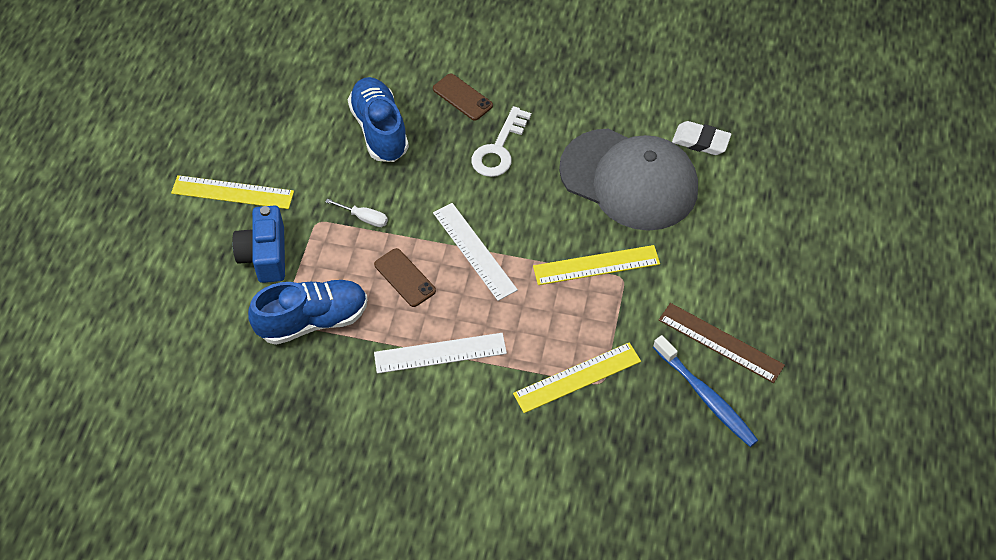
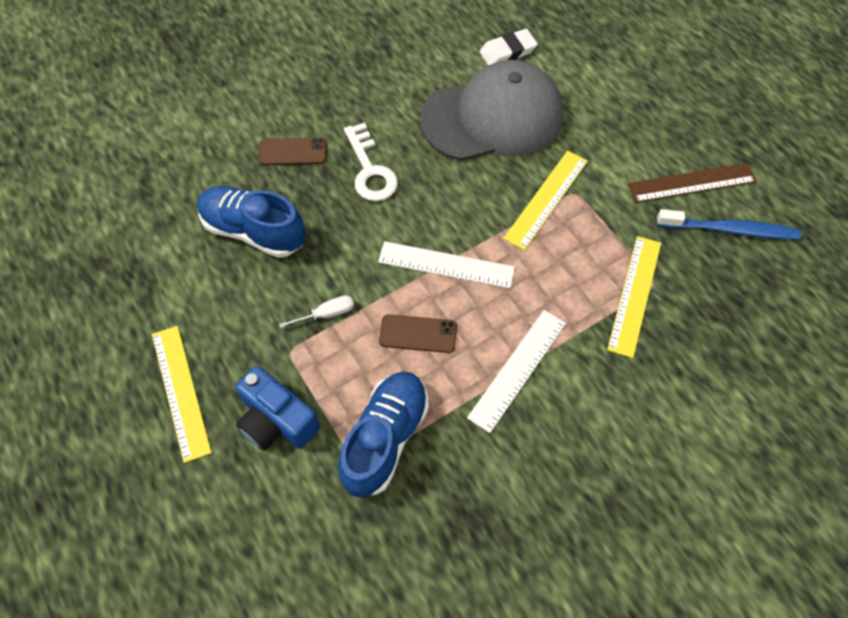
camera: 45 degrees left, 5 degrees up
(232, 192) = (180, 391): yellow ruler -> yellow ruler turned 75 degrees counterclockwise

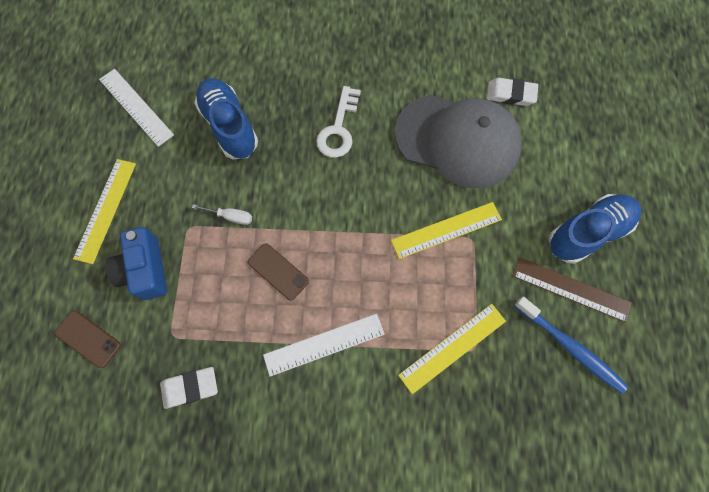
camera: 35 degrees right, 10 degrees up
(293, 152) = (297, 83): brown phone -> brown phone (88, 339)
(385, 438) = (201, 331): blue shoe -> blue shoe (587, 233)
(419, 498) = (190, 387): none -> white eraser
(446, 265) = (335, 233): white ruler -> white ruler (136, 107)

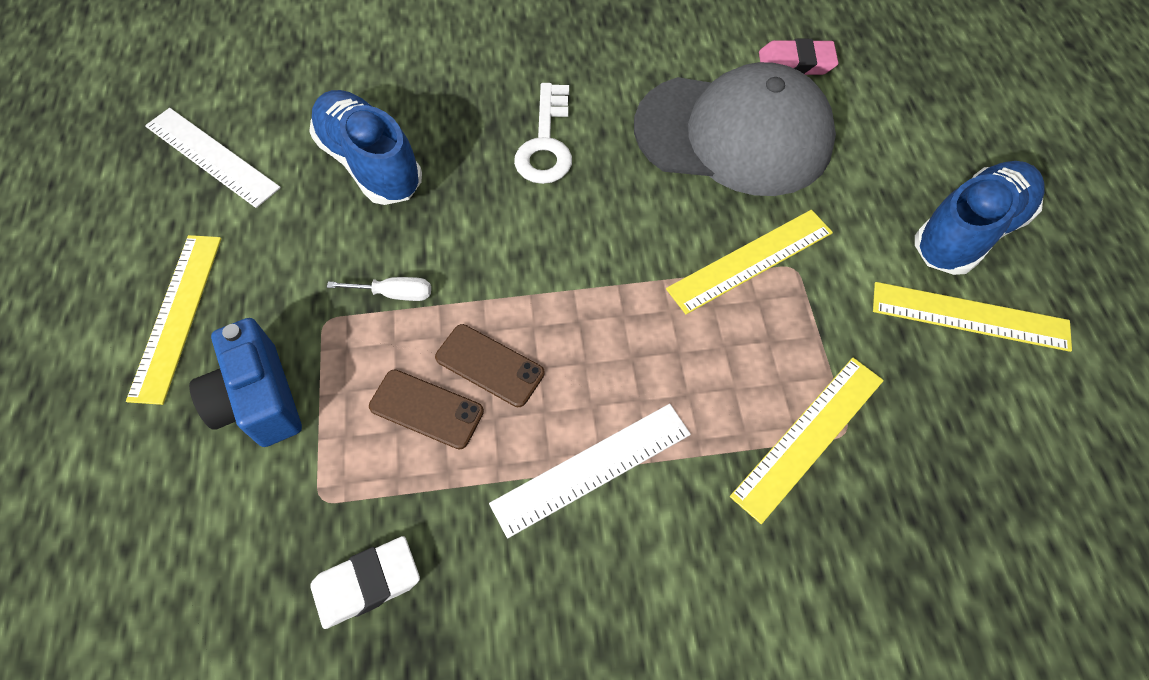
camera: 10 degrees left, 10 degrees down
(88, 339) = (166, 531): brown phone -> brown phone (426, 409)
(510, 94) = (796, 63): white eraser -> pink eraser
(570, 347) = (997, 403): blue toothbrush -> none
(571, 289) = (970, 316): brown ruler -> yellow ruler

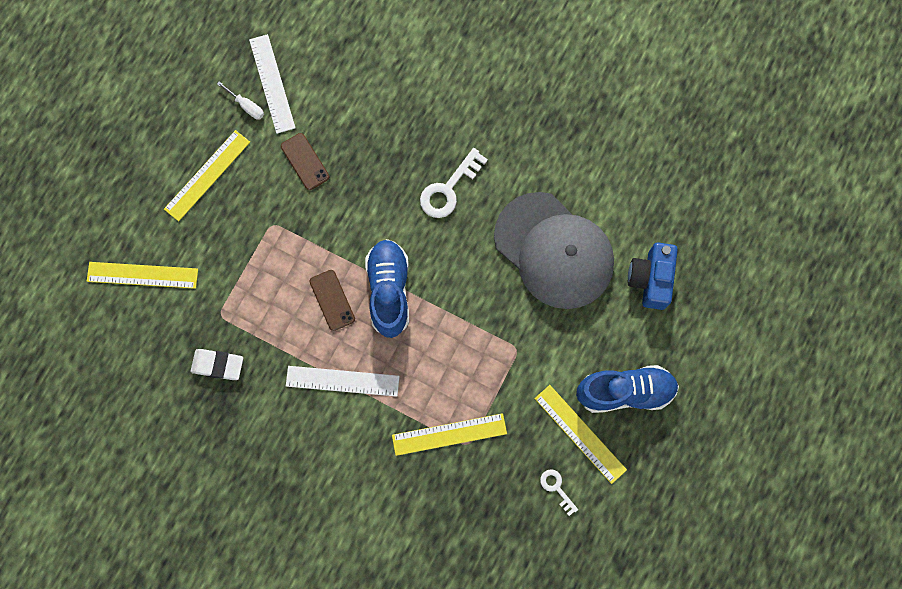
camera: 35 degrees right, 15 degrees up
(259, 399) = (220, 247): blue camera -> blue camera (650, 279)
(370, 163) = (349, 142): blue shoe -> blue shoe (389, 291)
(394, 294) = (313, 231): white screwdriver -> white screwdriver (246, 106)
(426, 409) = (290, 302): brown phone -> brown phone (305, 161)
(750, 261) = (498, 330): yellow ruler -> yellow ruler (142, 275)
(796, 63) = (631, 227): pink eraser -> none
(1014, 407) = (556, 488): none -> white key

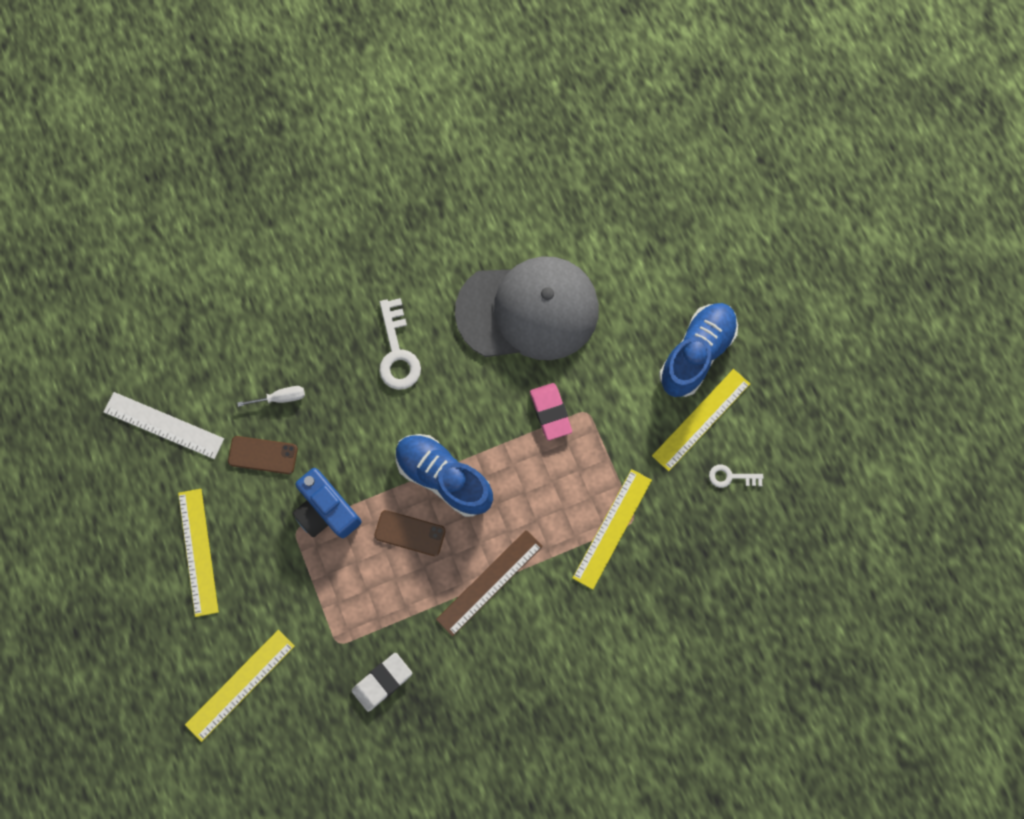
camera: 50 degrees left, 0 degrees up
(246, 106) = (164, 465): white screwdriver -> white screwdriver (281, 398)
(342, 381) = (489, 582): white ruler -> brown ruler
(495, 325) = (550, 412): none -> pink eraser
(580, 434) = (701, 419): yellow ruler -> yellow ruler turned 45 degrees counterclockwise
(650, 279) = (619, 253): blue camera -> blue camera (326, 510)

